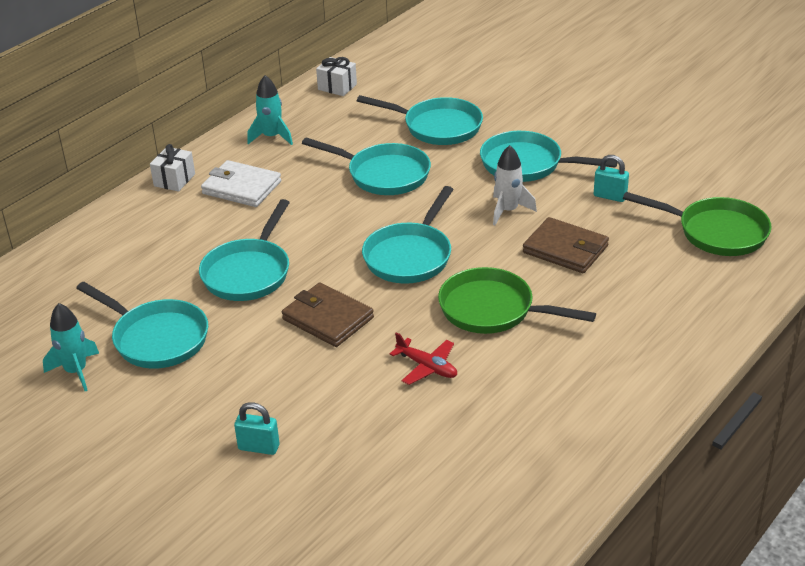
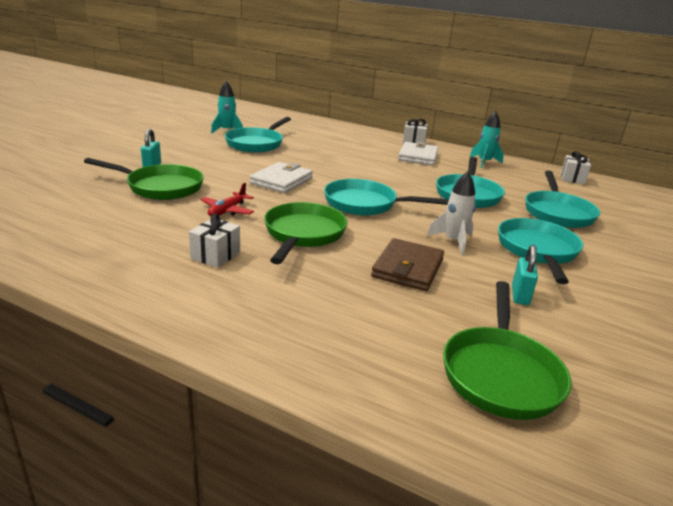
camera: 75 degrees right, 10 degrees down
(249, 272) = (326, 160): turquoise pan -> none
(328, 318) = (281, 181): brown wallet -> white wallet
(344, 431) = (160, 187): none -> green pan
(544, 374) = (215, 255): none -> white gift

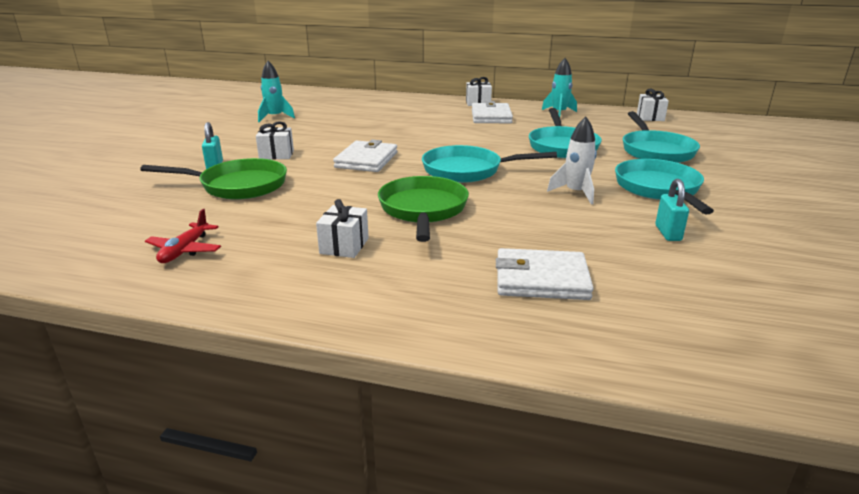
camera: 10 degrees left, 0 degrees up
(208, 164) = (276, 155): none -> white gift
(227, 211) = (328, 199): red plane -> red plane (185, 250)
(256, 143) = (315, 126): turquoise pan -> none
(371, 318) = (541, 279): none -> white wallet
(408, 268) = (548, 226): brown wallet -> none
(500, 373) = (693, 307): green pan -> none

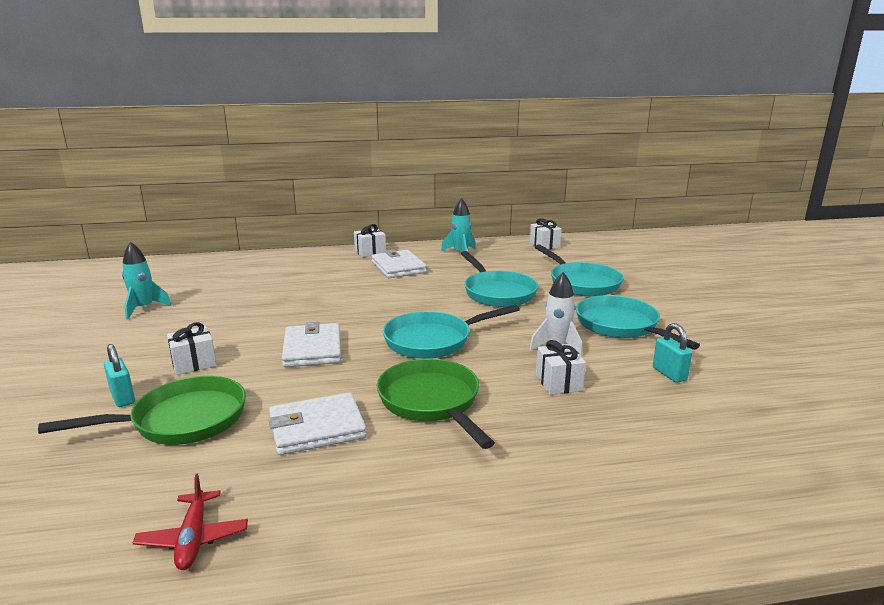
camera: 25 degrees left, 5 degrees down
(344, 246) = (388, 473): white gift -> white gift (558, 382)
(541, 279) = (615, 457): white wallet -> white wallet (317, 428)

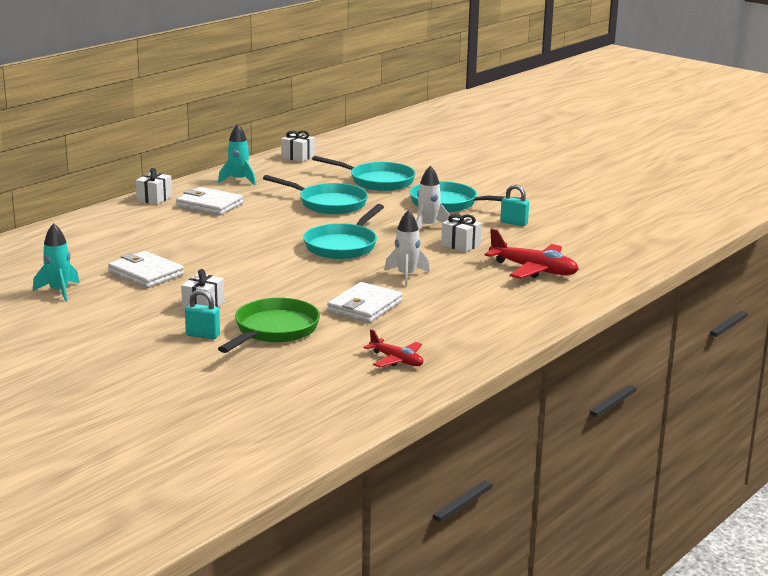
camera: 40 degrees left, 0 degrees up
(312, 349) = (270, 274): white wallet -> white wallet (146, 274)
(432, 402) = (406, 276): green pan -> white rocket
(603, 457) = (534, 270): none -> red plane

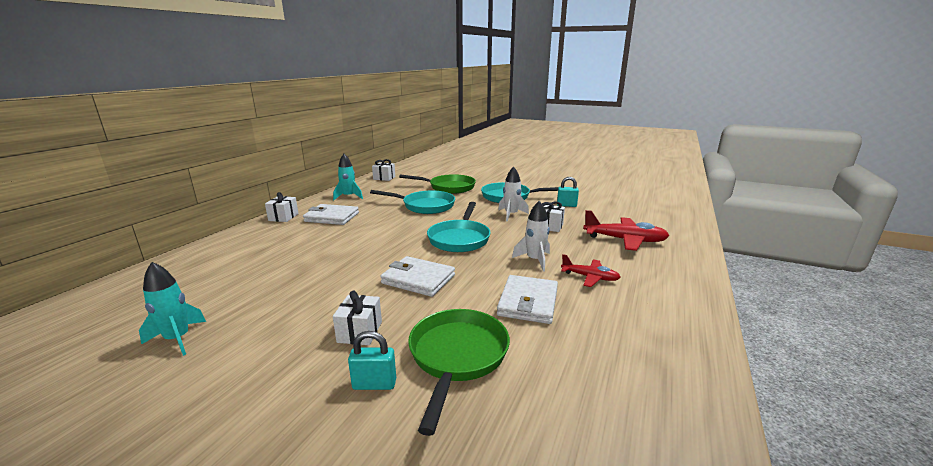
camera: 15 degrees left, 0 degrees up
(146, 274) = (285, 296): white wallet -> white wallet (418, 279)
(377, 181) = (448, 187): turquoise pan -> green pan
(396, 360) = (629, 380): red plane -> red plane (590, 277)

